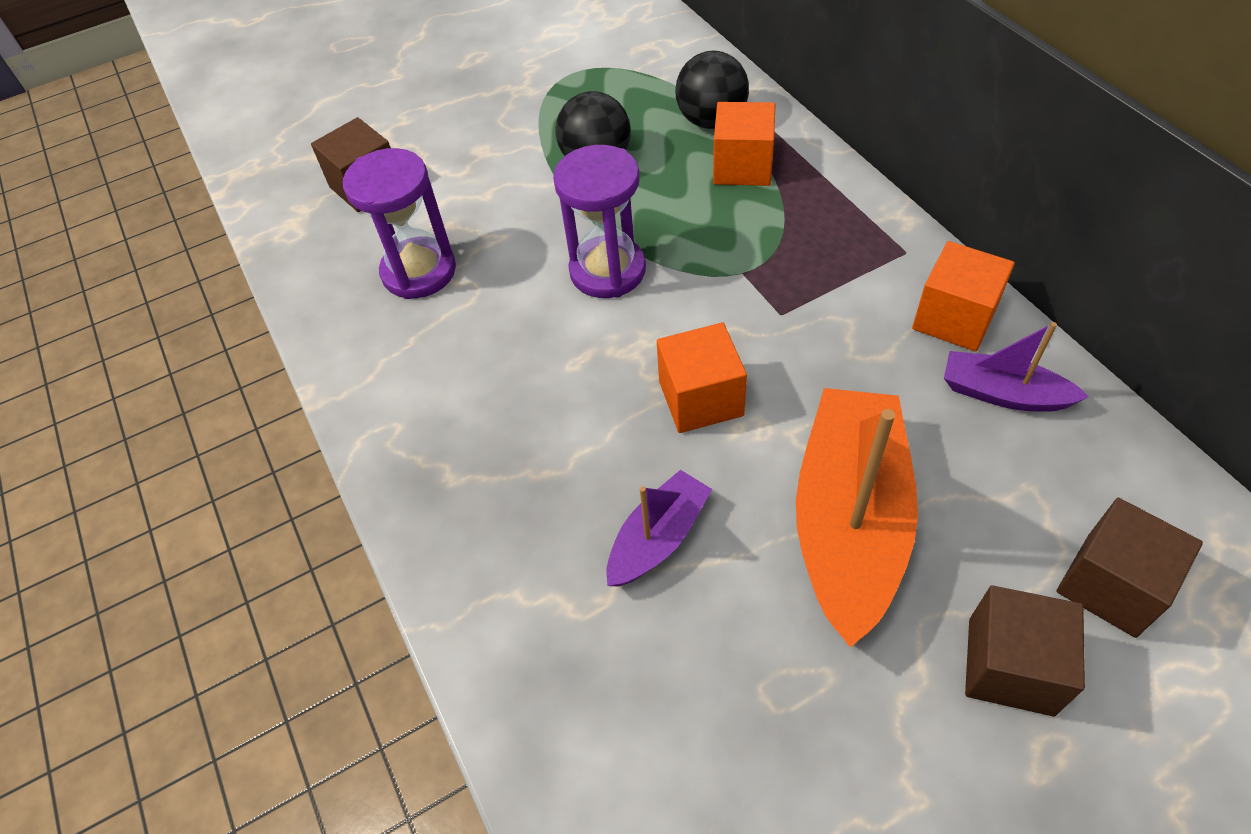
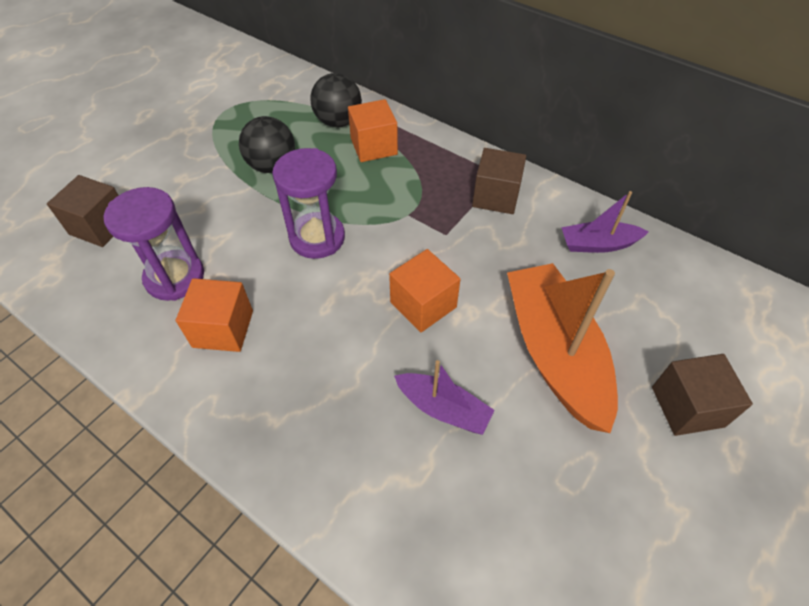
camera: 30 degrees left, 0 degrees up
(658, 538) = (443, 408): purple boat -> purple boat turned 105 degrees clockwise
(954, 318) = (548, 207): orange cube -> orange cube (223, 329)
(1111, 585) = (711, 337): brown cube -> brown cube (496, 196)

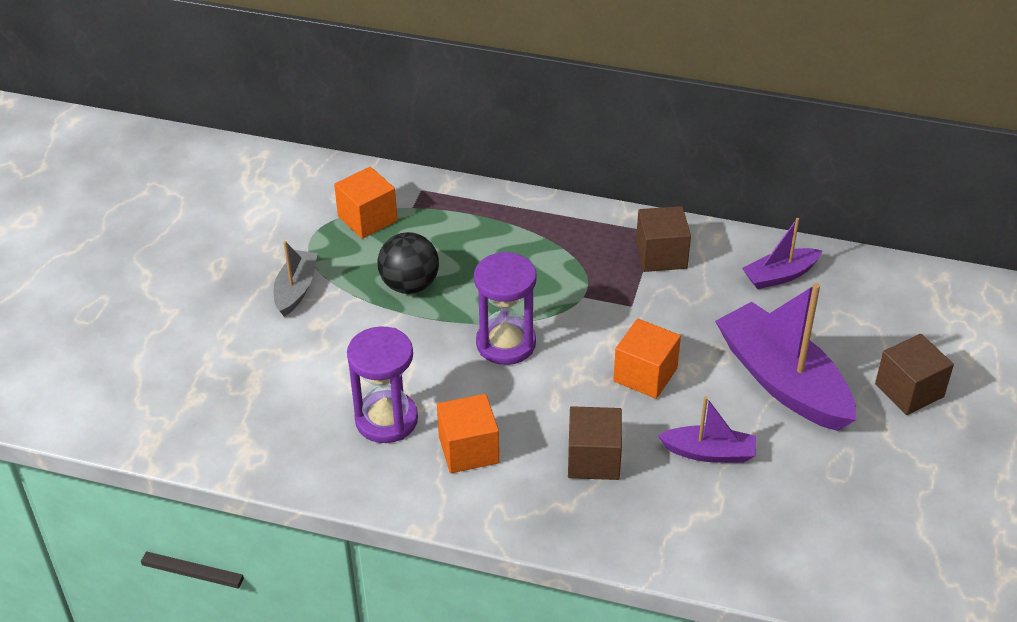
camera: 20 degrees left, 10 degrees down
(100, 226) = (267, 395): brown cube -> brown cube (593, 459)
(185, 146) = (296, 289): none -> grey boat
(338, 122) = (450, 218): black ball -> none
(374, 146) = (506, 236): orange cube -> orange cube (367, 218)
(554, 353) = (783, 381): orange boat -> purple boat

